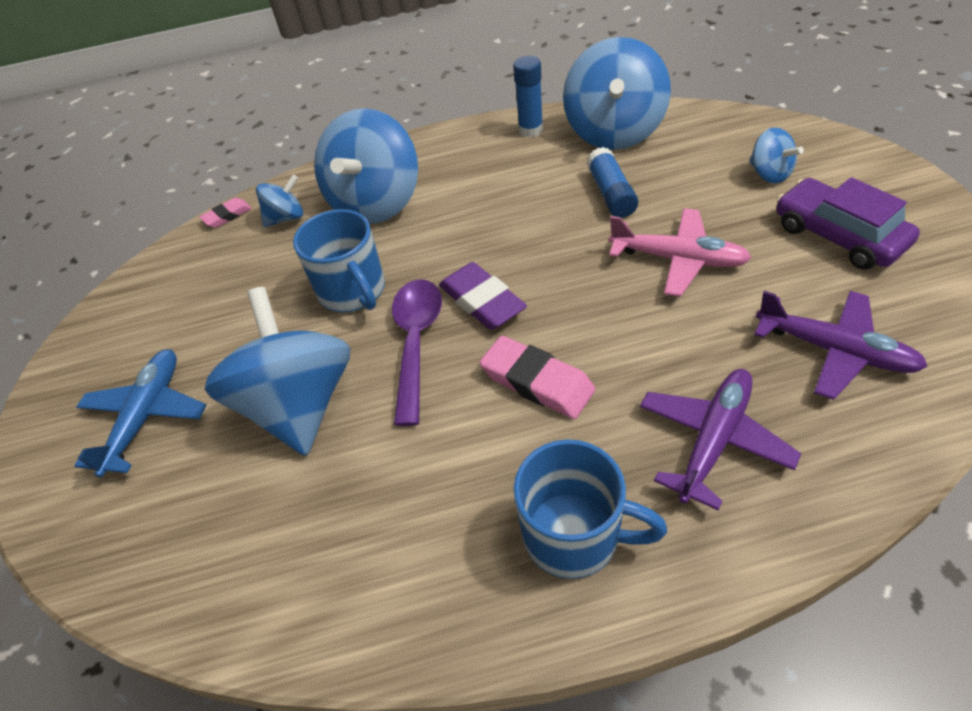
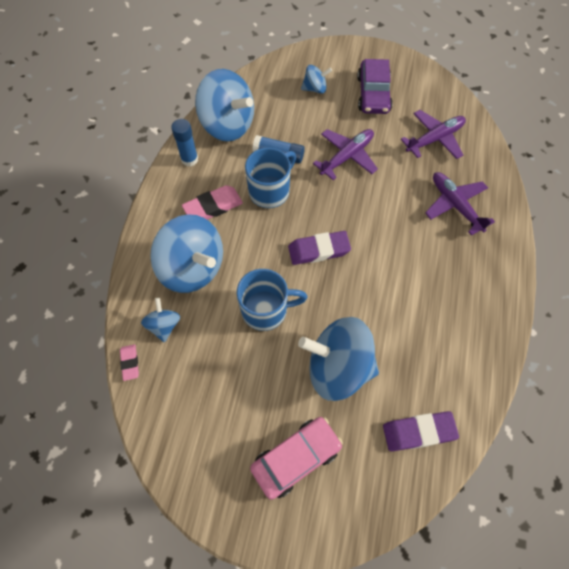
camera: 70 degrees left, 15 degrees up
(146, 416) = (296, 458): blue plane -> pink car
(227, 558) = (418, 432): none -> purple eraser
(416, 343) = (328, 293): purple spoon -> none
(537, 382) = (387, 252): pink eraser -> pink eraser (213, 207)
(574, 535) = (475, 278): blue mug -> blue mug (270, 191)
(677, 259) = (347, 156): pink plane -> purple plane
(838, 235) = (373, 94): purple car -> purple car turned 75 degrees counterclockwise

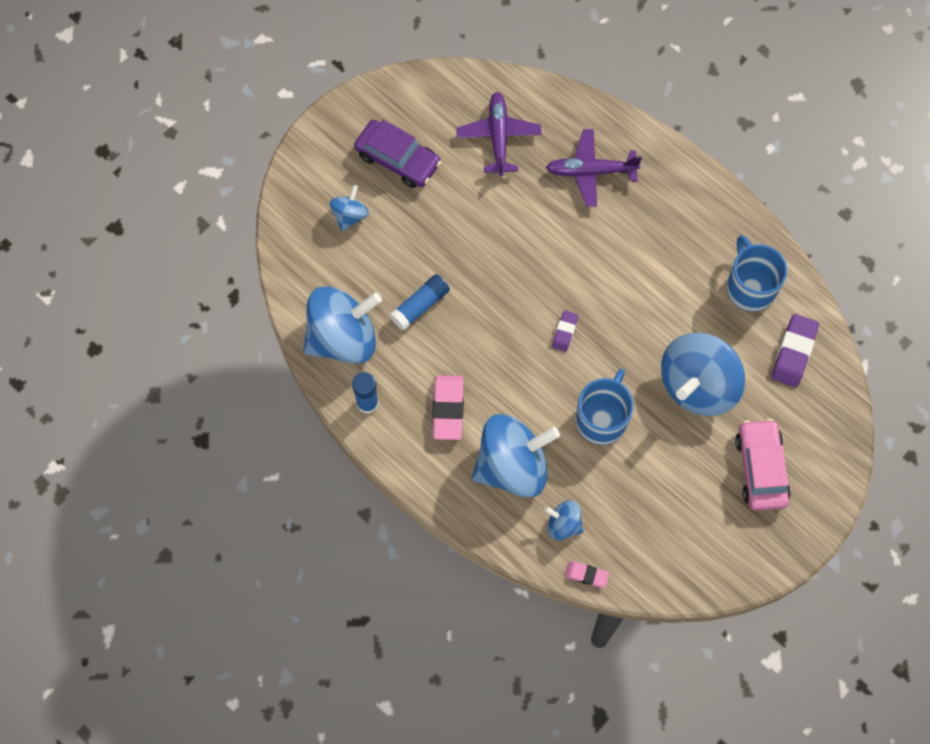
camera: 60 degrees left, 5 degrees up
(270, 191) = (463, 340): blue mug -> blue mug (750, 287)
(318, 250) = (564, 332): purple eraser -> purple eraser, size x0.57
(347, 156) = (466, 238): purple plane -> none

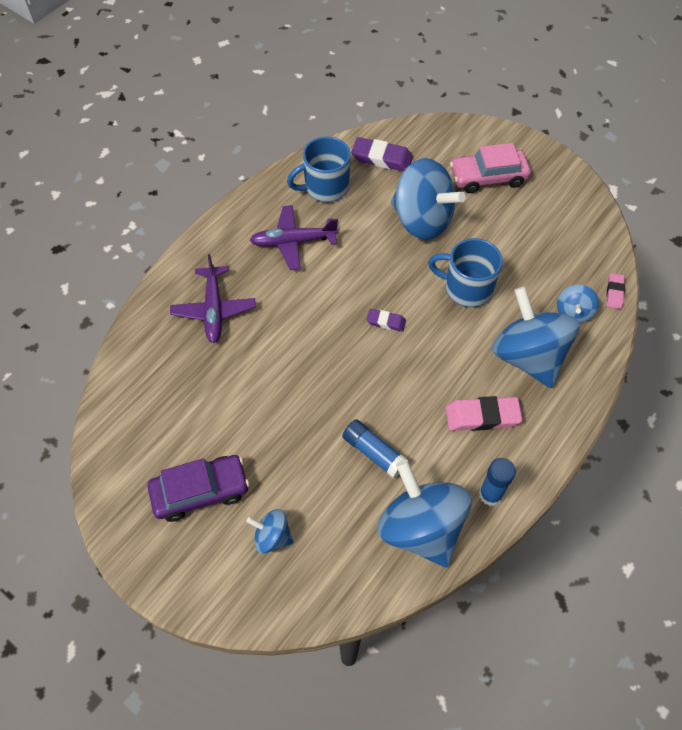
camera: 95 degrees left, 10 degrees down
(398, 159) = (200, 491): purple car -> purple car turned 45 degrees clockwise
(498, 137) = (174, 393): purple plane -> purple plane (293, 242)

